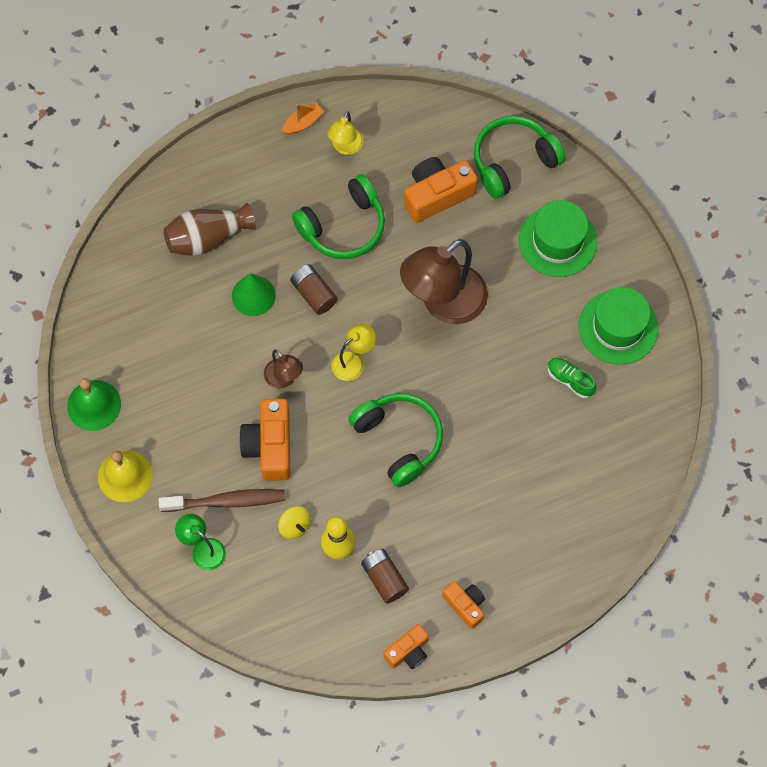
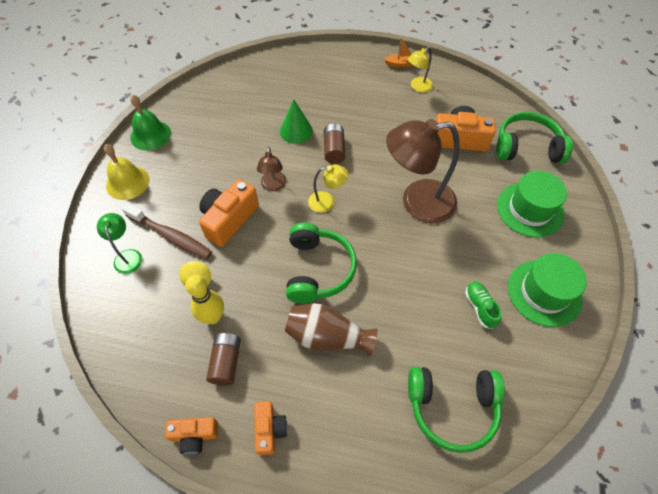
camera: 35 degrees right, 10 degrees down
(207, 238) = (296, 89): brown vase -> brown vase (327, 336)
(343, 226) = (383, 125): green headphones -> green headphones (452, 407)

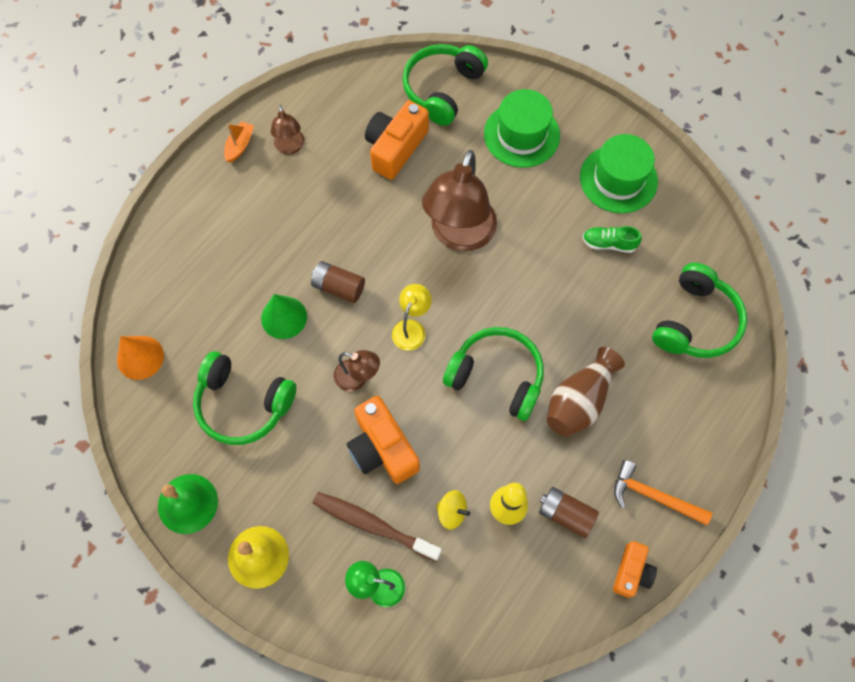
camera: 65 degrees left, 10 degrees up
(171, 236) = (373, 525): brown toothbrush -> brown toothbrush turned 120 degrees counterclockwise
(227, 135) = (243, 403): none -> green headphones
(234, 77) = (140, 357): none -> orange cone
(269, 430) = (653, 496): orange camera -> orange hammer
(418, 87) = (290, 147): yellow lamp -> brown lamp

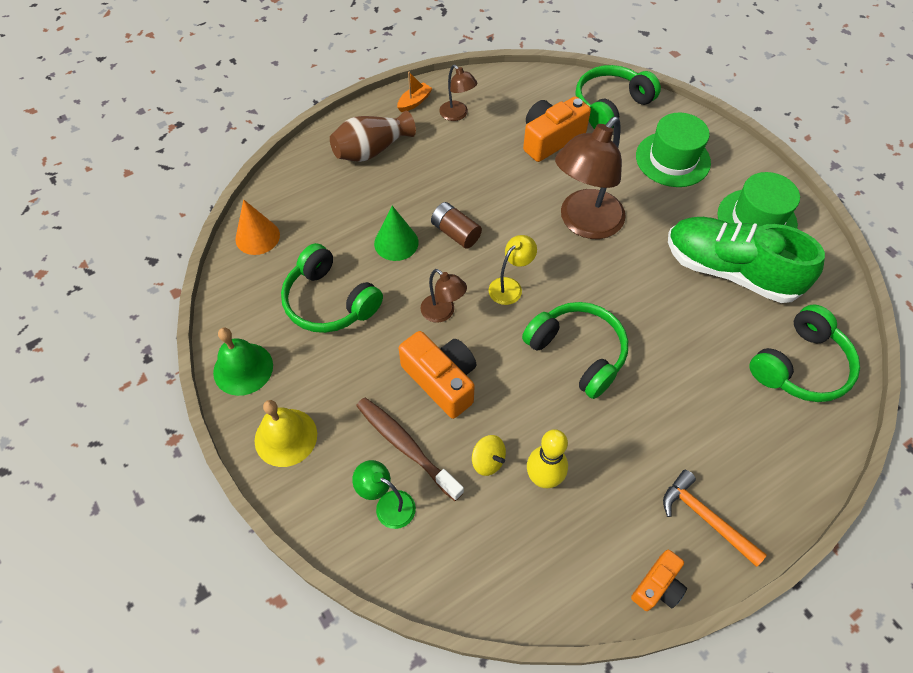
camera: 20 degrees right, 10 degrees down
(290, 147) = (457, 115): brown lamp -> brown lamp turned 45 degrees counterclockwise
(382, 448) = (442, 380): orange camera -> orange camera turned 150 degrees clockwise
(565, 514) = (604, 503): brown battery -> none
(579, 401) = (654, 401): brown vase -> brown vase (371, 150)
(608, 243) = (729, 271): green shoe -> green shoe, size x2.48

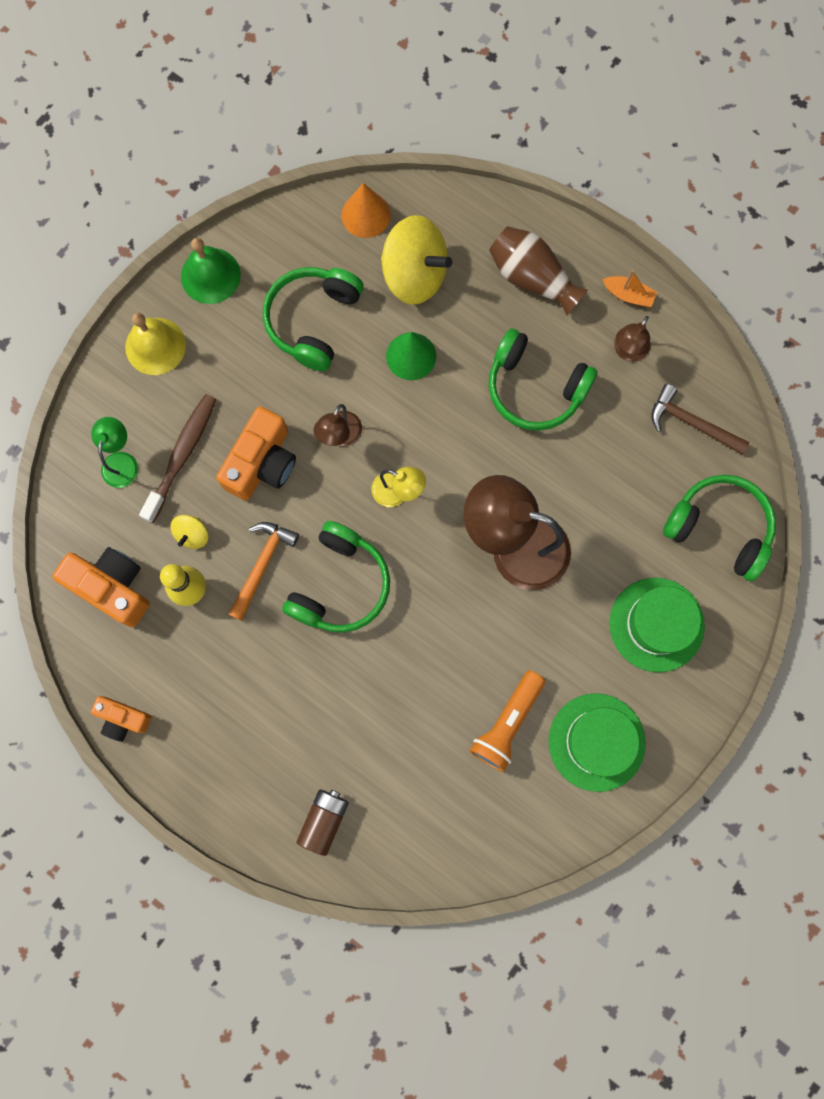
camera: 70 degrees right, 20 degrees up
(328, 220) = (414, 275): none -> yellow spinning top
(455, 233) = (447, 412): brown battery -> brown battery (324, 820)
(527, 97) = (691, 423): none -> brown hammer
(550, 139) = (631, 472): orange camera -> orange camera (112, 587)
(705, 518) = (202, 749): orange hammer -> orange hammer (262, 565)
(729, 271) = (507, 723): green shoe -> orange flashlight
(800, 366) = (406, 819): green headphones -> green headphones (535, 388)

